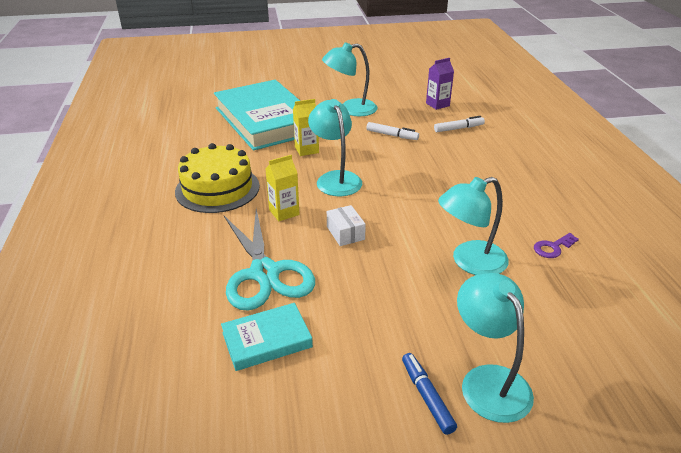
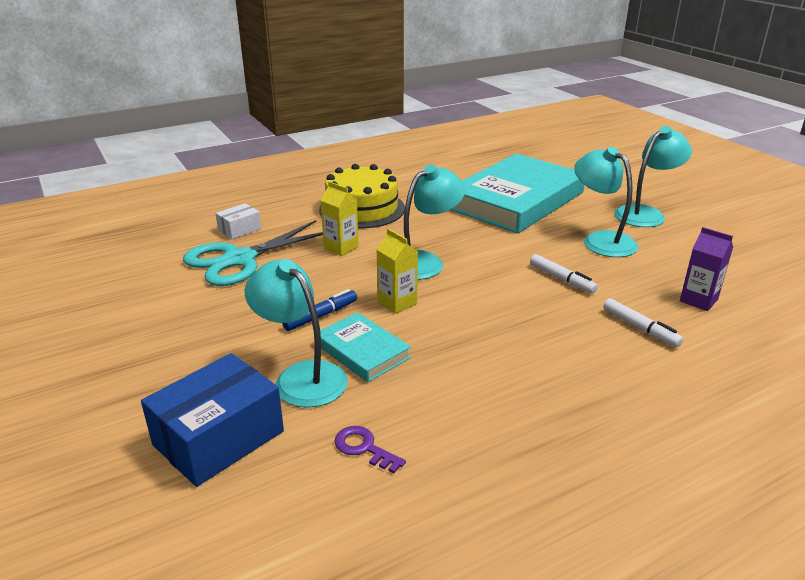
camera: 70 degrees right, 5 degrees down
(267, 340) = (149, 280): turquoise book -> turquoise book (362, 351)
(306, 150) = (473, 234): yellow carton -> yellow carton (397, 303)
(345, 233) = (321, 287): white box -> white box (239, 229)
(392, 135) = (561, 279): white marker -> white marker turned 45 degrees counterclockwise
(427, 396) = (79, 374): blue marker -> blue marker (321, 316)
(488, 380) = (99, 411): turquoise lamp -> turquoise lamp (645, 213)
(534, 311) = (219, 438): none -> blue box

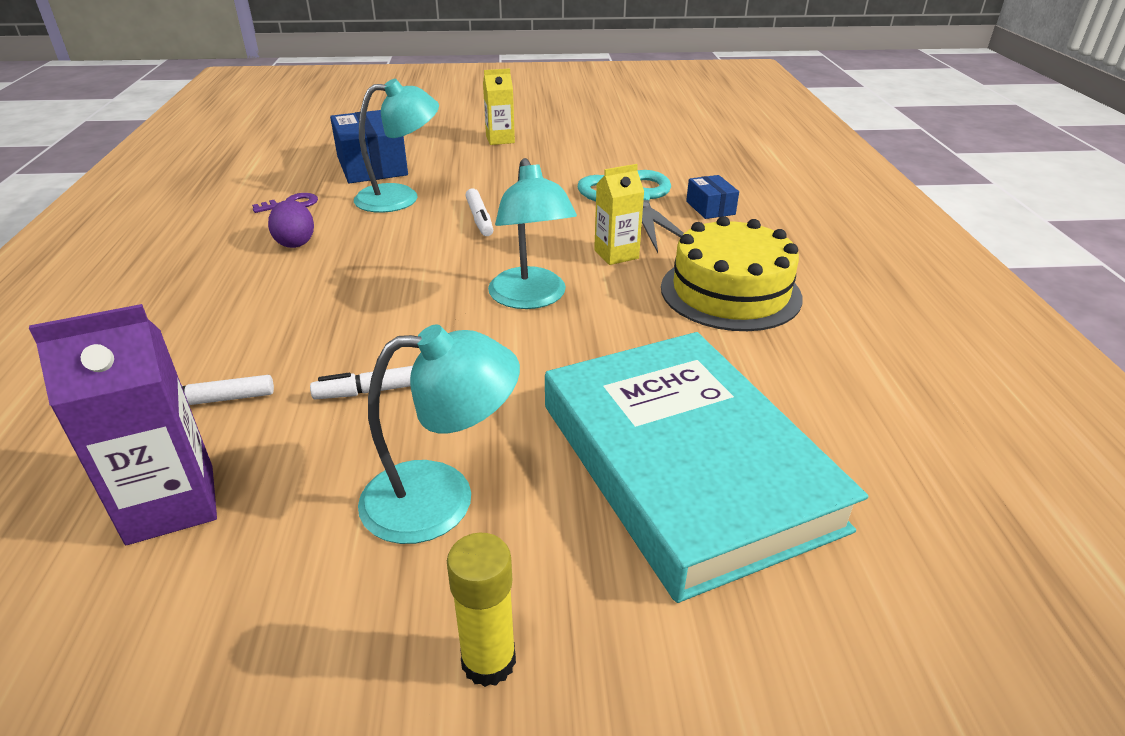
camera: 115 degrees right, 5 degrees up
(239, 229) = (710, 208): white box -> blue box
(321, 316) = (479, 219): blue marker -> white marker
(362, 351) = (401, 225): turquoise book -> none
(397, 303) = (459, 259): yellow carton -> yellow carton (500, 140)
(440, 397) = (295, 242): none -> purple egg
(645, 213) = (488, 661): turquoise lamp -> yellow glue stick
(698, 300) = (171, 504): purple carton -> purple carton, size x1.56

